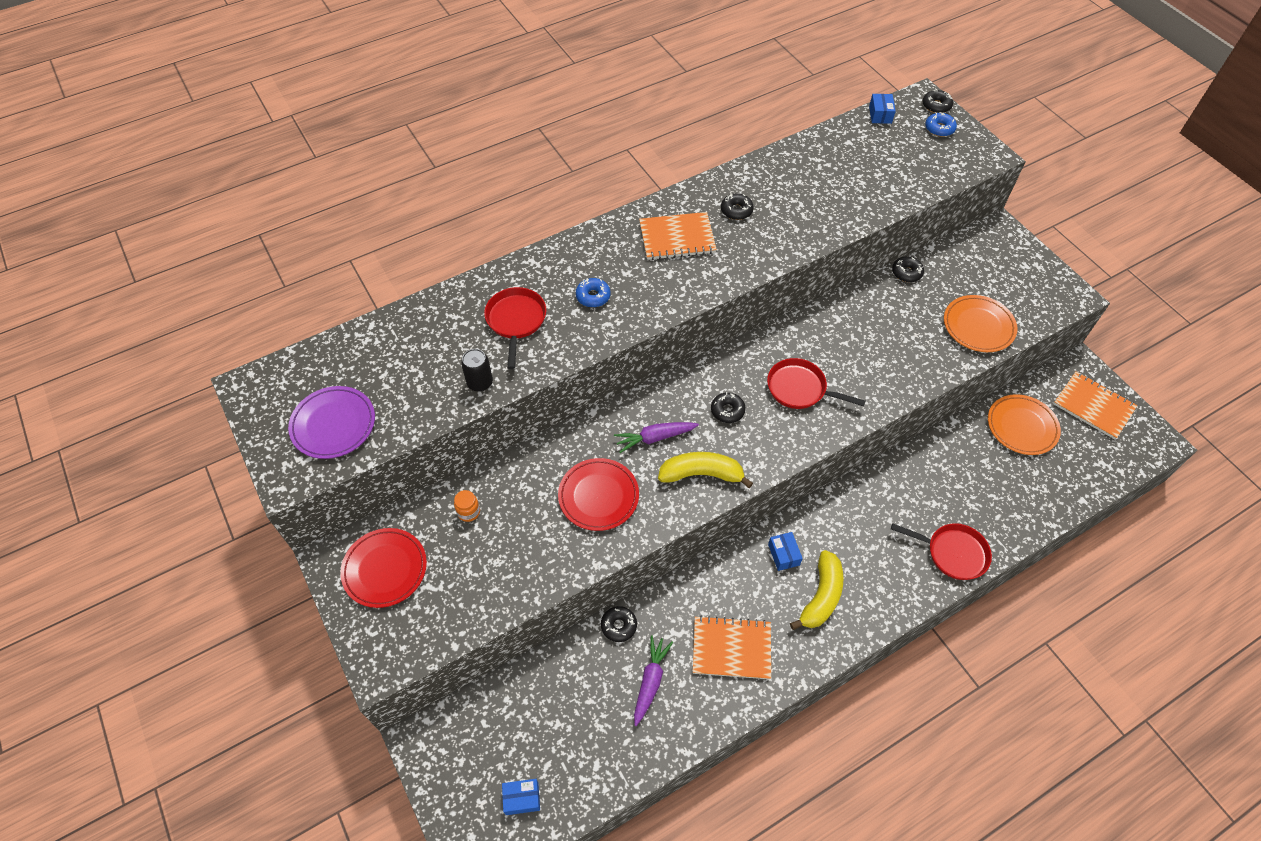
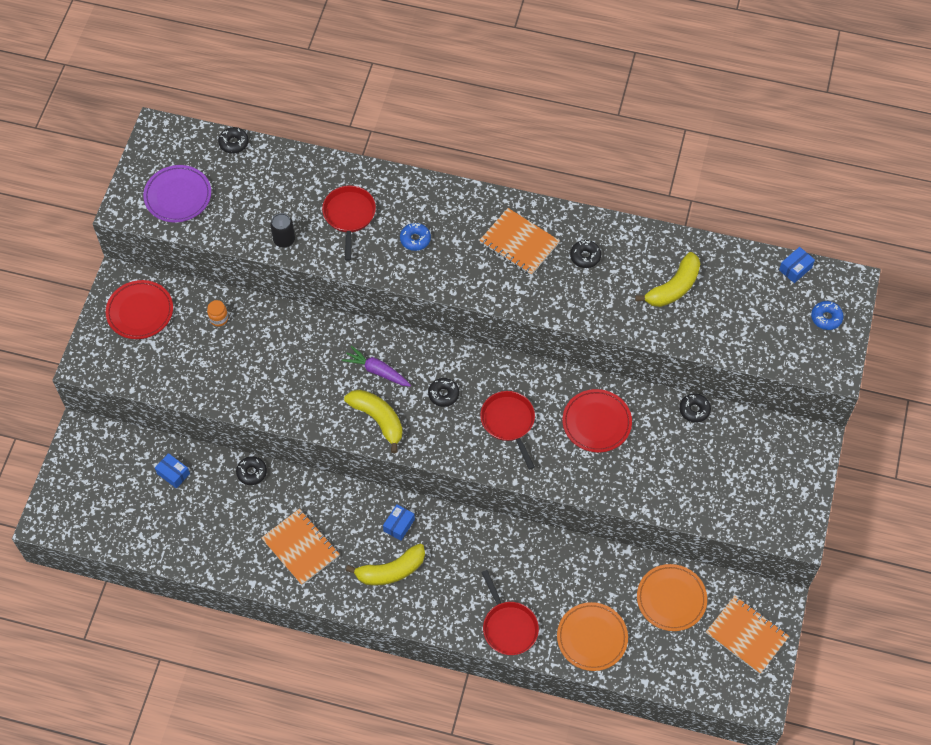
camera: 45 degrees right, 5 degrees up
(516, 321) = (349, 216): red pan -> red pan turned 45 degrees counterclockwise
(522, 798) = (99, 514): blue box -> blue box (173, 474)
(598, 496) = (301, 377): red plate -> red plate (596, 422)
(650, 681) = (234, 520): purple carrot -> none
(822, 184) = (673, 287): none -> yellow banana
(936, 106) = (851, 297): black donut -> black donut (234, 143)
(978, 326) = (693, 492): orange plate -> orange plate (592, 638)
(1093, 406) = (746, 635): orange notebook -> orange notebook turned 45 degrees counterclockwise

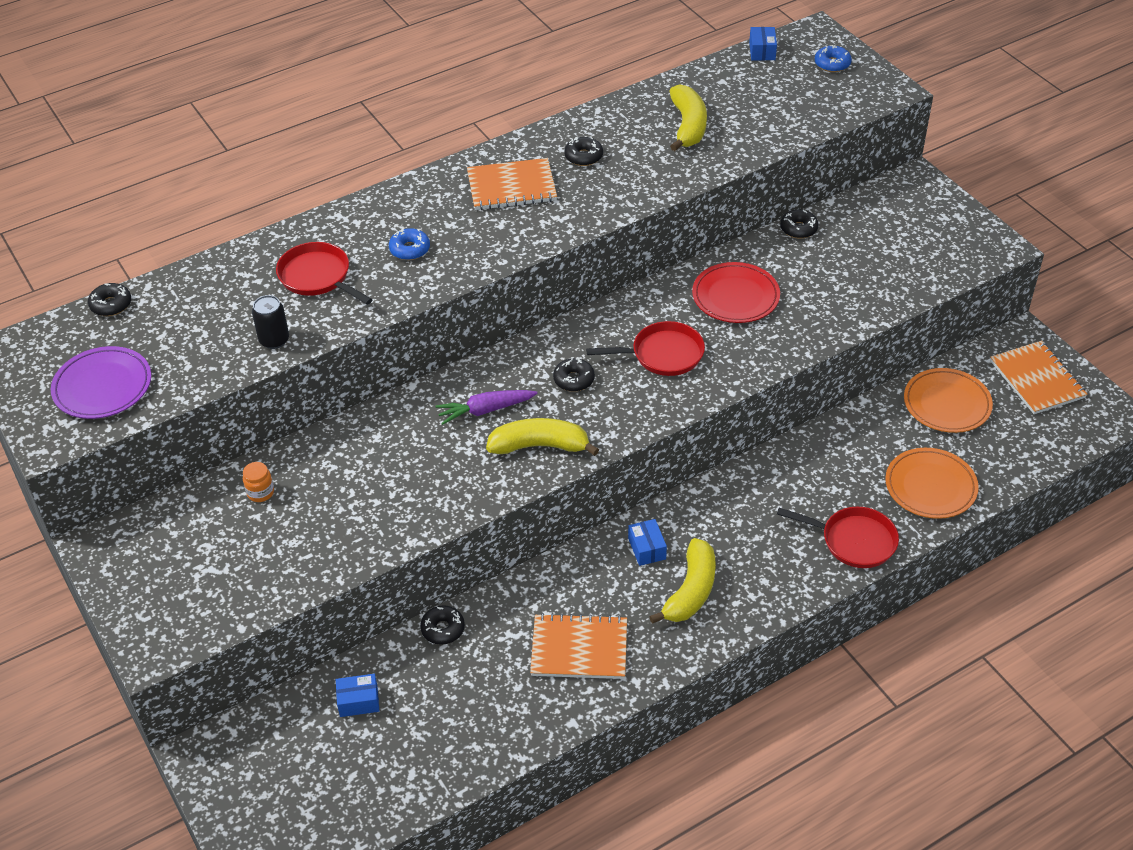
camera: 45 degrees left, 15 degrees down
(140, 312) = (160, 553): red plate -> none
(509, 422) = (662, 354): red pan -> red pan turned 150 degrees clockwise
(746, 635) = (1037, 379): orange notebook -> orange notebook turned 75 degrees clockwise

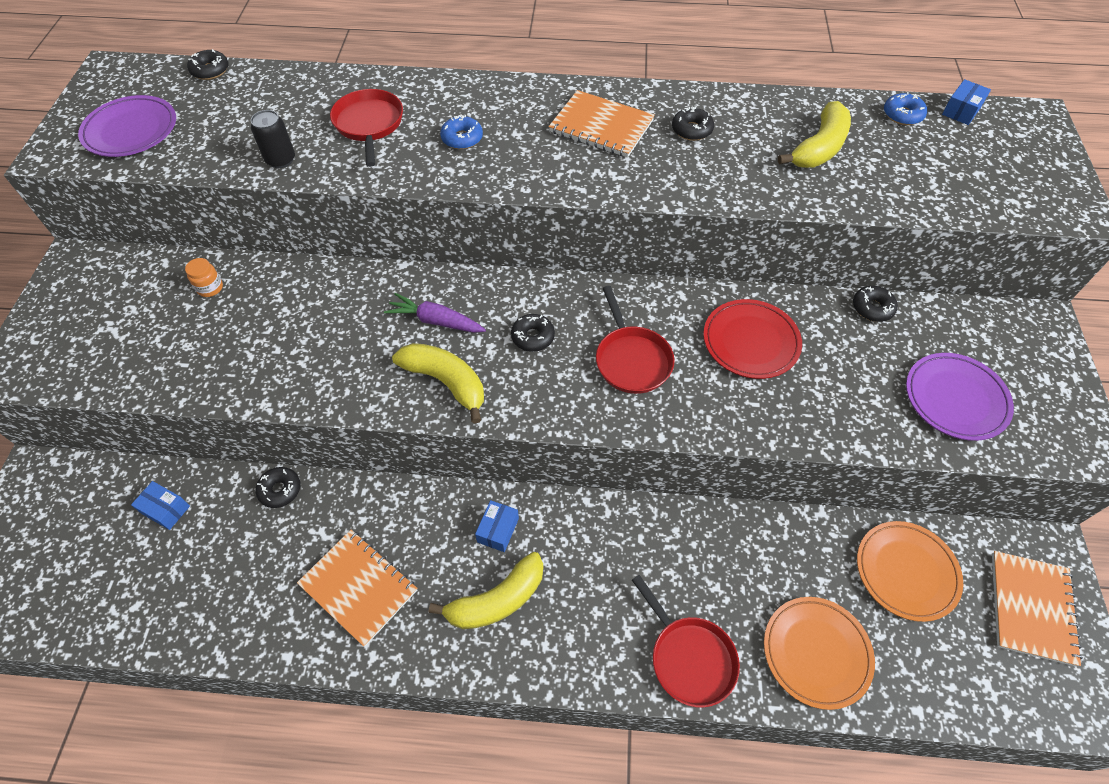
camera: 35 degrees right, 10 degrees up
(662, 354) = (631, 359): red pan -> red pan turned 45 degrees clockwise
(832, 64) = (1029, 155): blue donut -> blue donut (902, 115)
(899, 261) = (955, 399): none -> purple plate

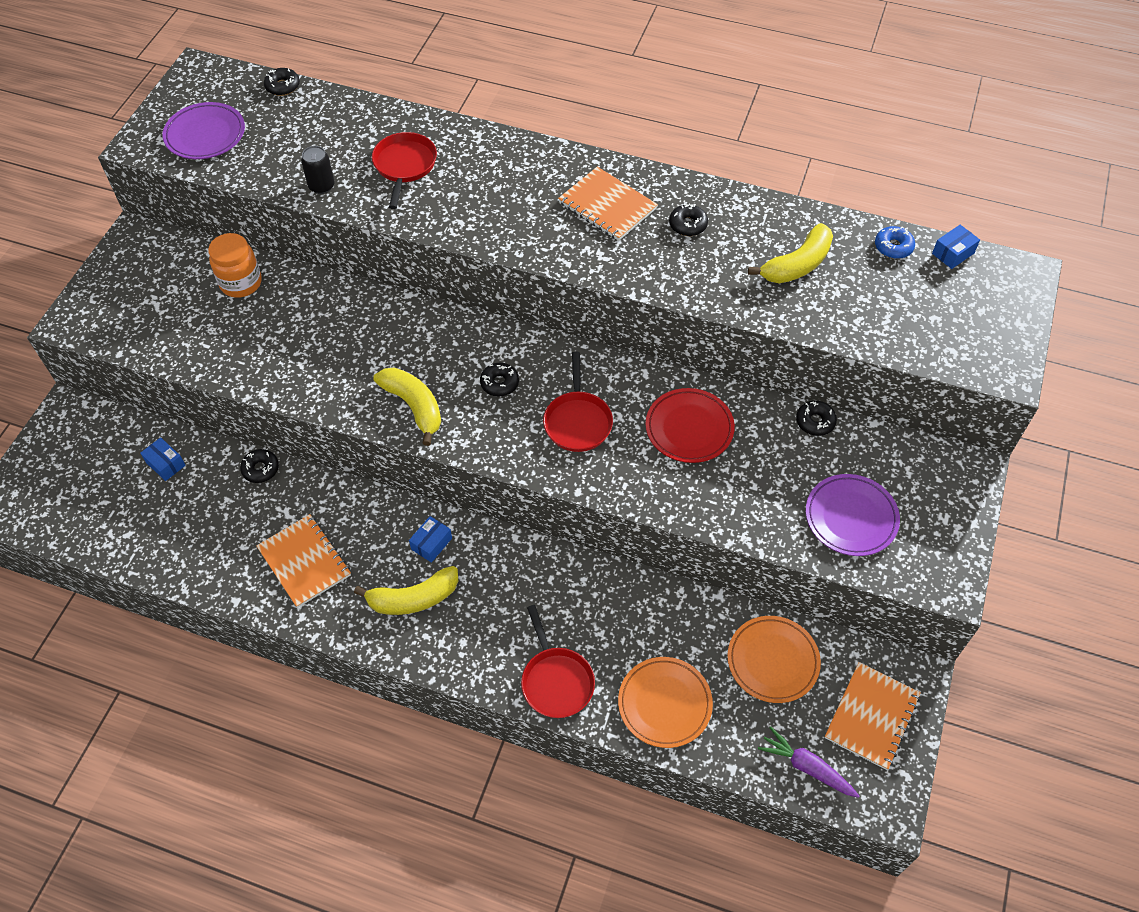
camera: 15 degrees right, 0 degrees up
(210, 288) = (241, 283): orange jar -> orange jar, size x1.85
(436, 321) = (421, 351): purple carrot -> purple carrot (806, 767)
(462, 138) = (480, 194): blue donut -> none

